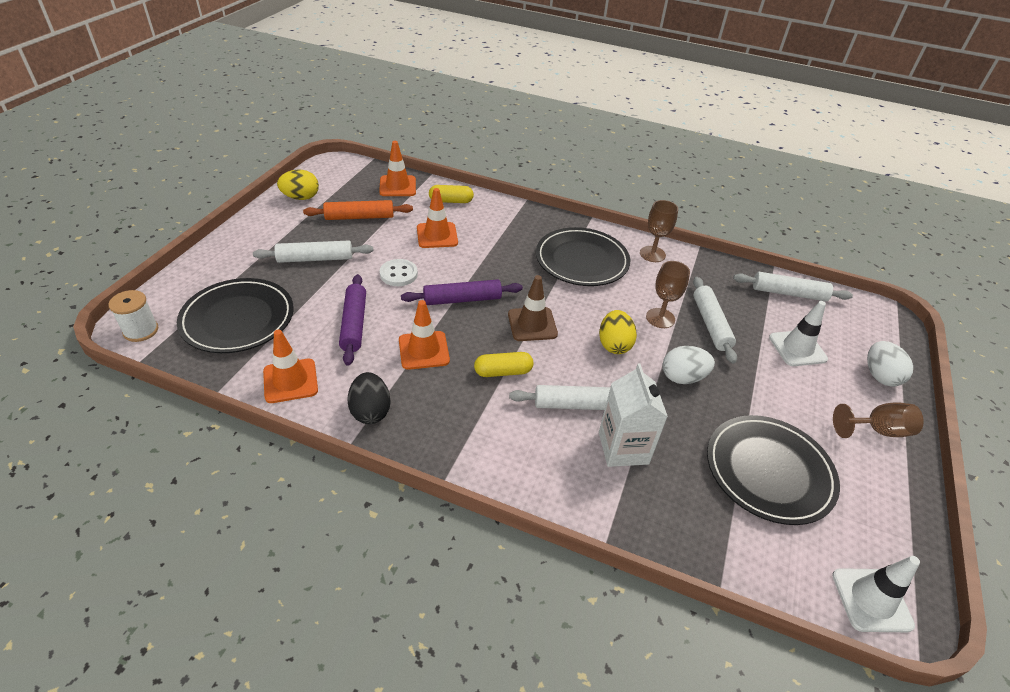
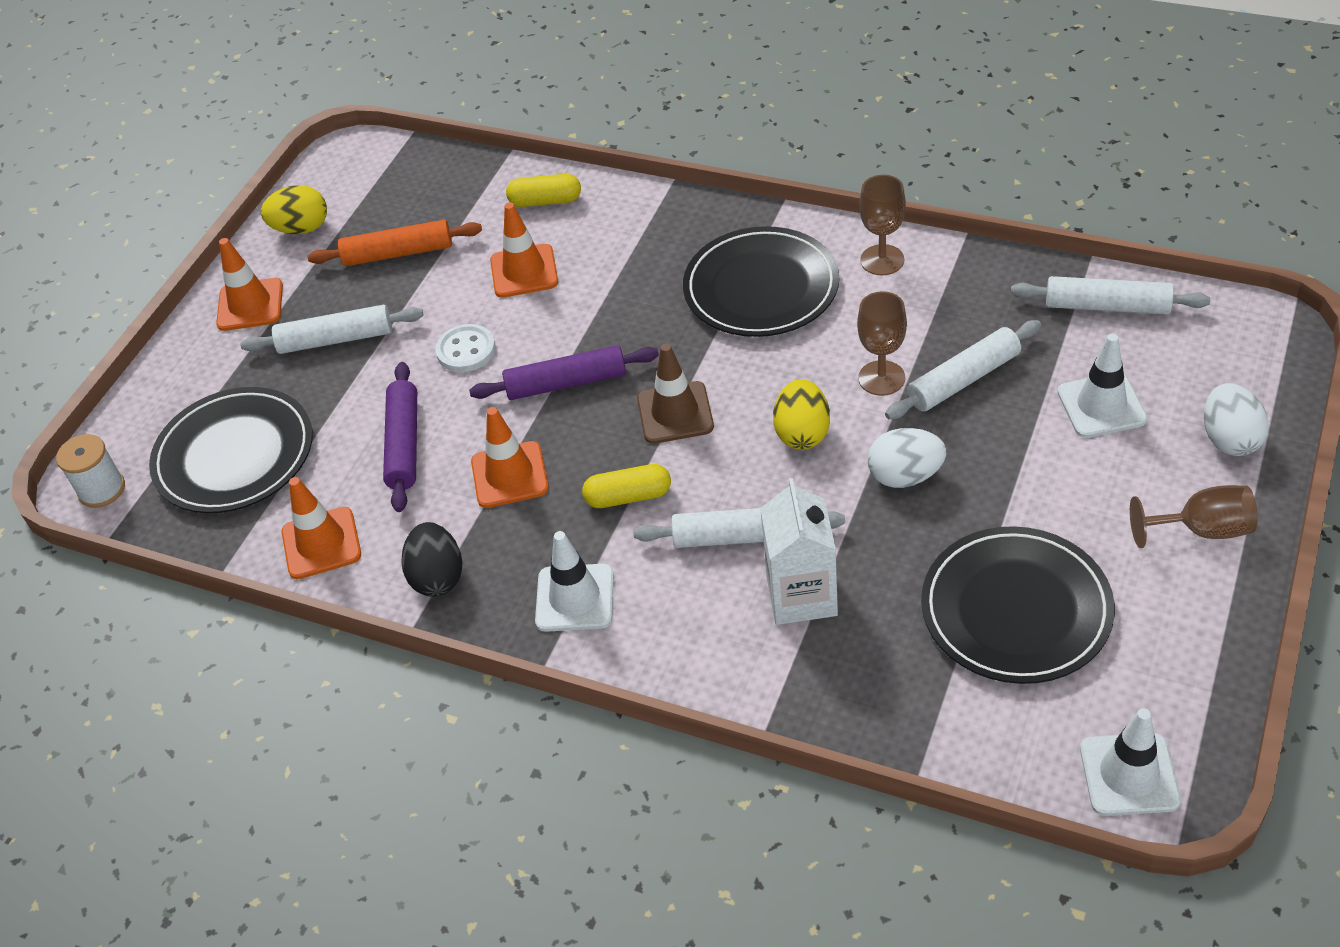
camera: 10 degrees right, 5 degrees up
(397, 186) = (456, 184): orange traffic cone -> orange traffic cone (250, 305)
(467, 435) = (575, 598): none -> white traffic cone
(710, 324) = (963, 379): white rolling pin -> white rolling pin turned 60 degrees clockwise

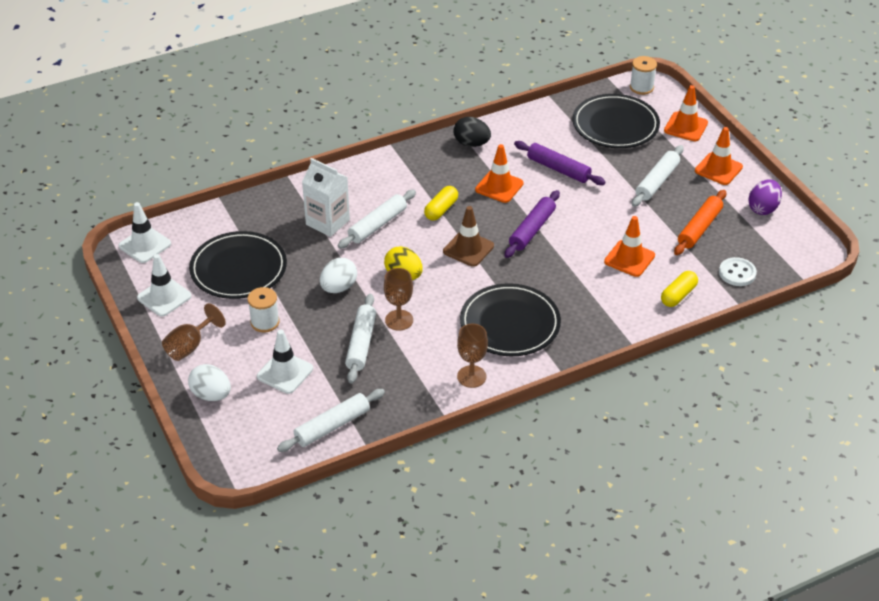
camera: 125 degrees right, 5 degrees down
(301, 228) = (763, 208): yellow egg -> purple egg
(321, 543) = (531, 125): orange traffic cone -> orange traffic cone (685, 127)
(466, 350) = (595, 213): white button -> white button (737, 273)
(575, 598) = (411, 169): white traffic cone -> white traffic cone (164, 297)
(1059, 494) = (265, 322): none -> white spool

